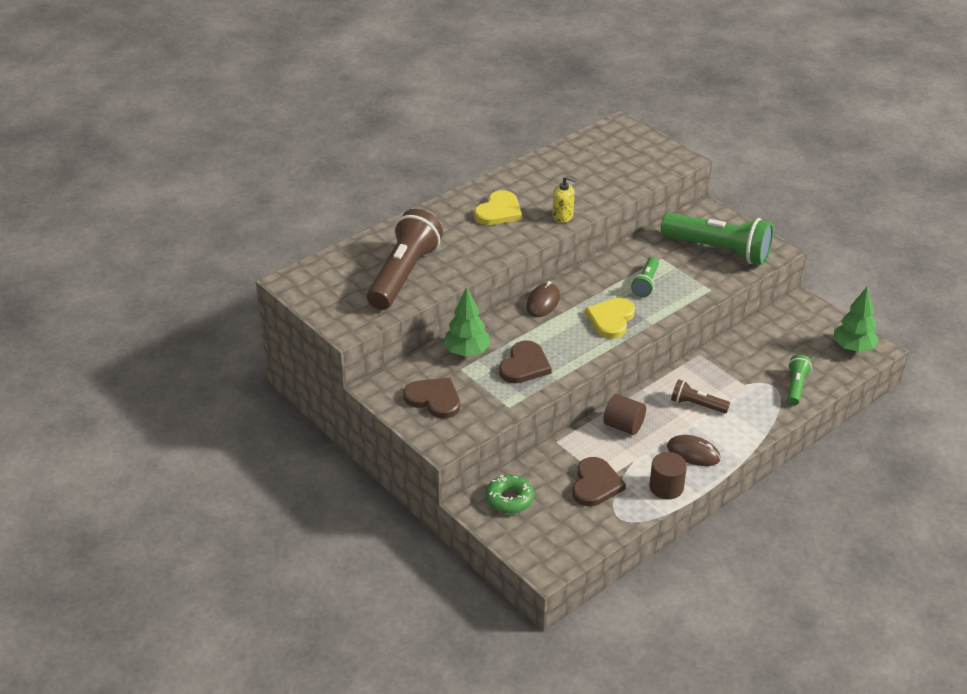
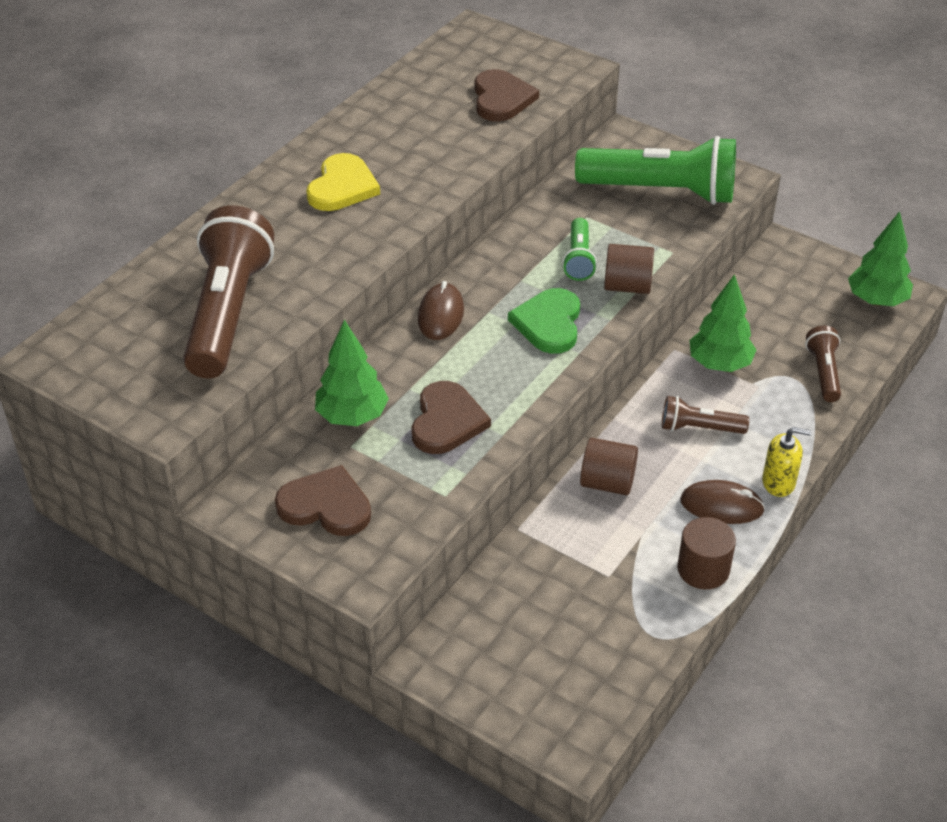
camera: 15 degrees left, 5 degrees up
(509, 499) = (479, 641): green donut -> none
(563, 216) = (439, 179): yellow soap dispenser -> yellow soap dispenser (778, 482)
(595, 484) = (599, 587): brown heart -> brown heart (501, 99)
(611, 319) = (549, 323): yellow heart -> green heart
(671, 305) = (627, 286): none -> brown cylinder
(726, 369) = (719, 364): none -> green tree
(795, 386) = (823, 372): green flashlight -> brown flashlight

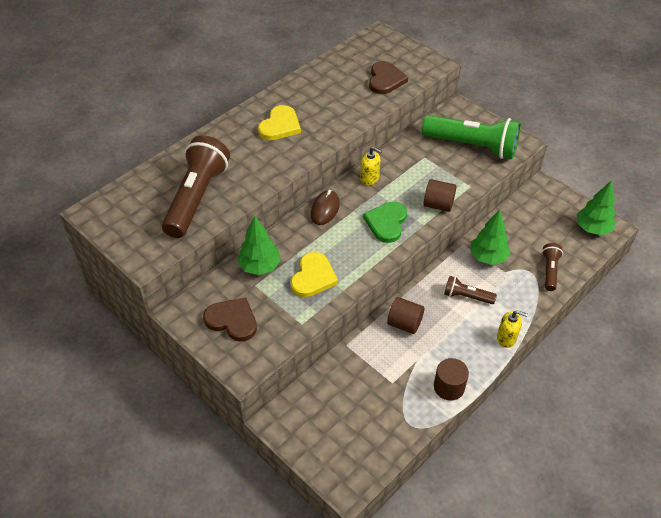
camera: 10 degrees right, 5 degrees up
(447, 421) = (313, 277): brown heart -> yellow heart
(504, 259) = (369, 178): none -> yellow soap dispenser
(579, 259) = (413, 184): green flashlight -> none
(721, 505) = (469, 348): brown mouse -> none

